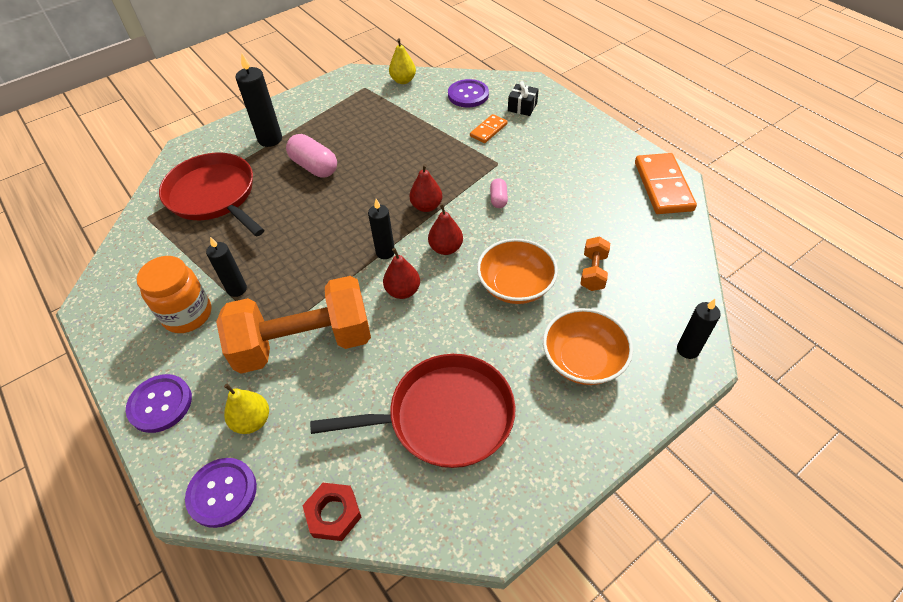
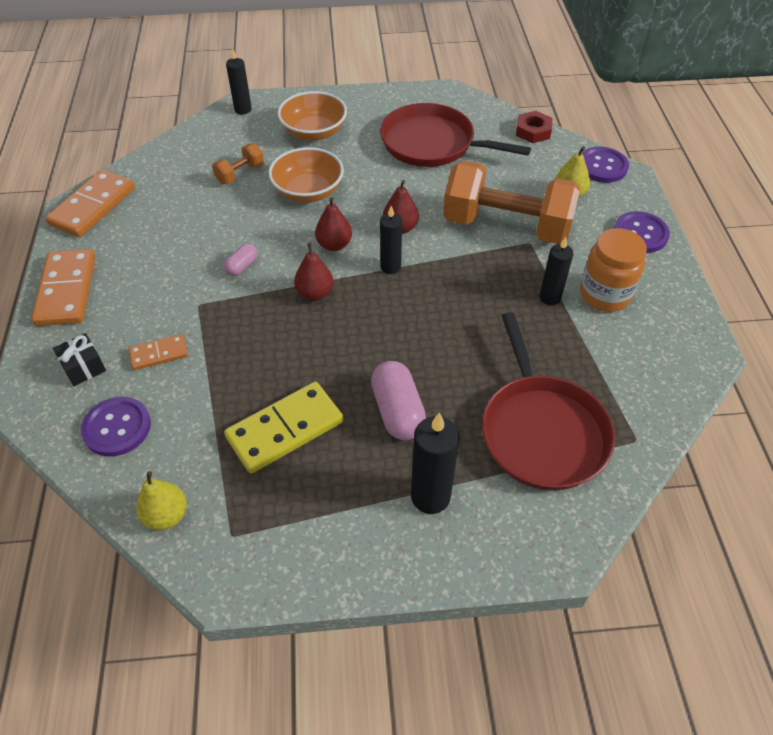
camera: 150 degrees left, 0 degrees up
(375, 131) = (285, 429): none -> yellow domino
(591, 133) = (67, 290): none -> orange domino

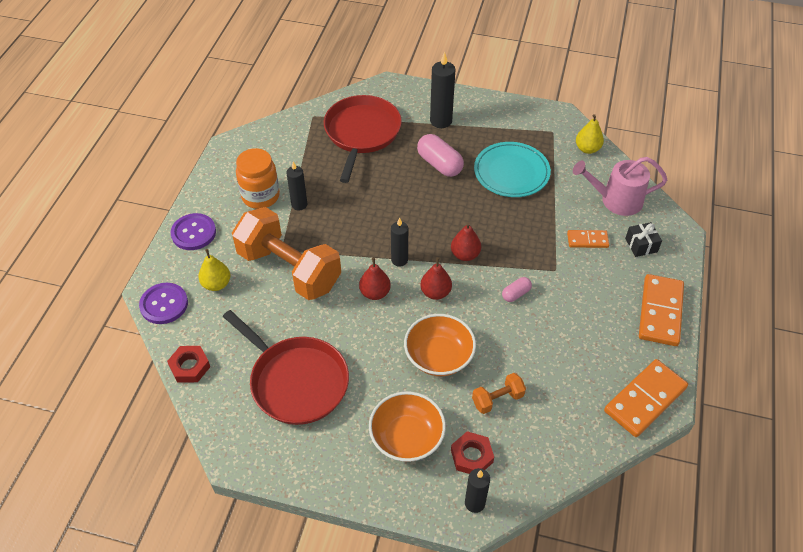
camera: 160 degrees left, 0 degrees up
(117, 427) = (616, 200): purple button -> pink watering can
(253, 133) = (471, 456): none -> red nut
(285, 429) = (511, 172): yellow domino -> turquoise plate
(397, 411) = (439, 164): pink capsule -> pink capsule turned 45 degrees counterclockwise

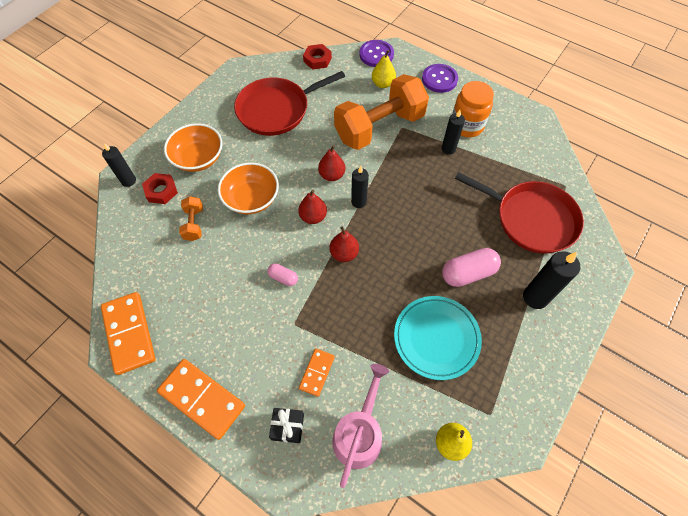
camera: 110 degrees right, 10 degrees up
(516, 294) = (283, 277): pink capsule -> pink capsule turned 45 degrees counterclockwise

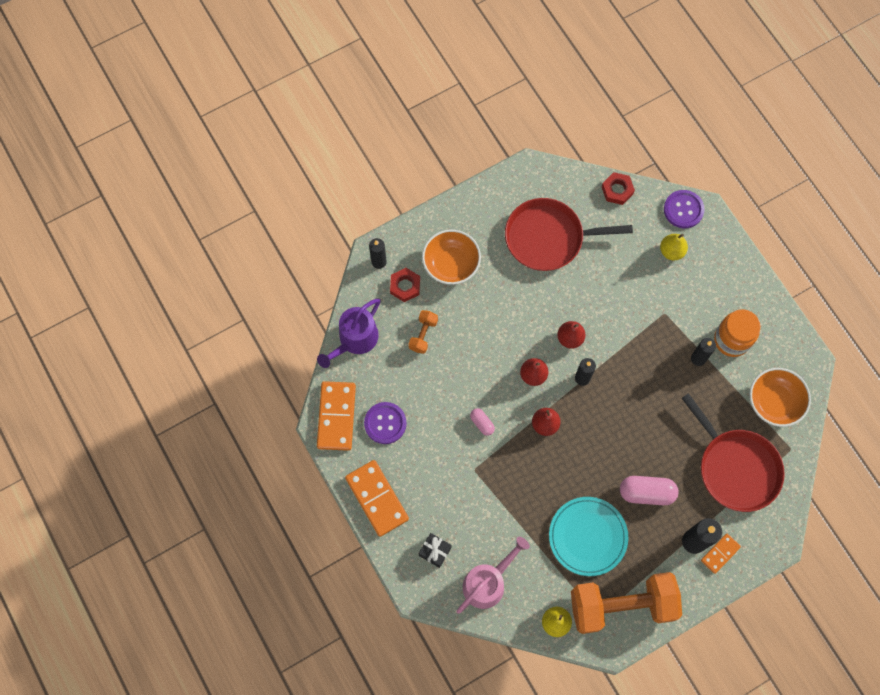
camera: 25 degrees right, 10 degrees up
(126, 254) = (355, 340): none -> purple watering can
(251, 198) = (484, 331): orange bowl -> orange bowl (774, 402)
(316, 372) = (475, 519): orange domino -> orange domino (720, 553)
(379, 127) = (642, 304): orange dumbbell -> orange dumbbell (621, 605)
(439, 79) = (734, 271): purple button -> purple button (385, 423)

